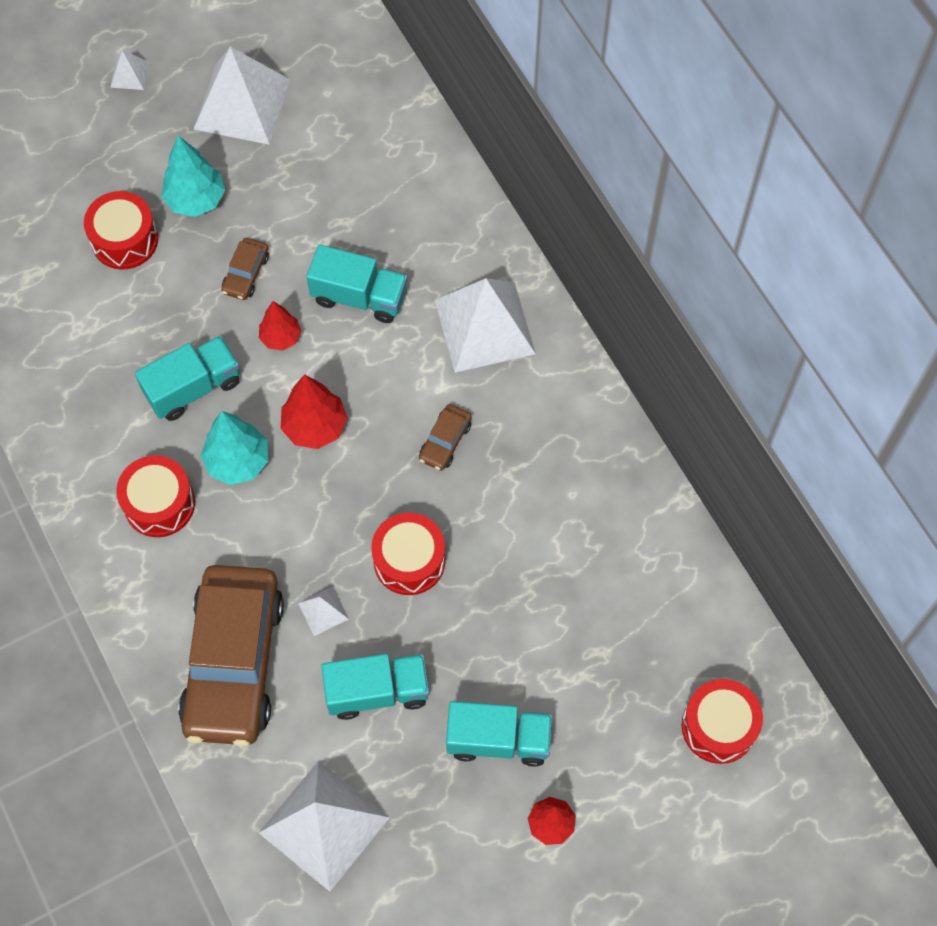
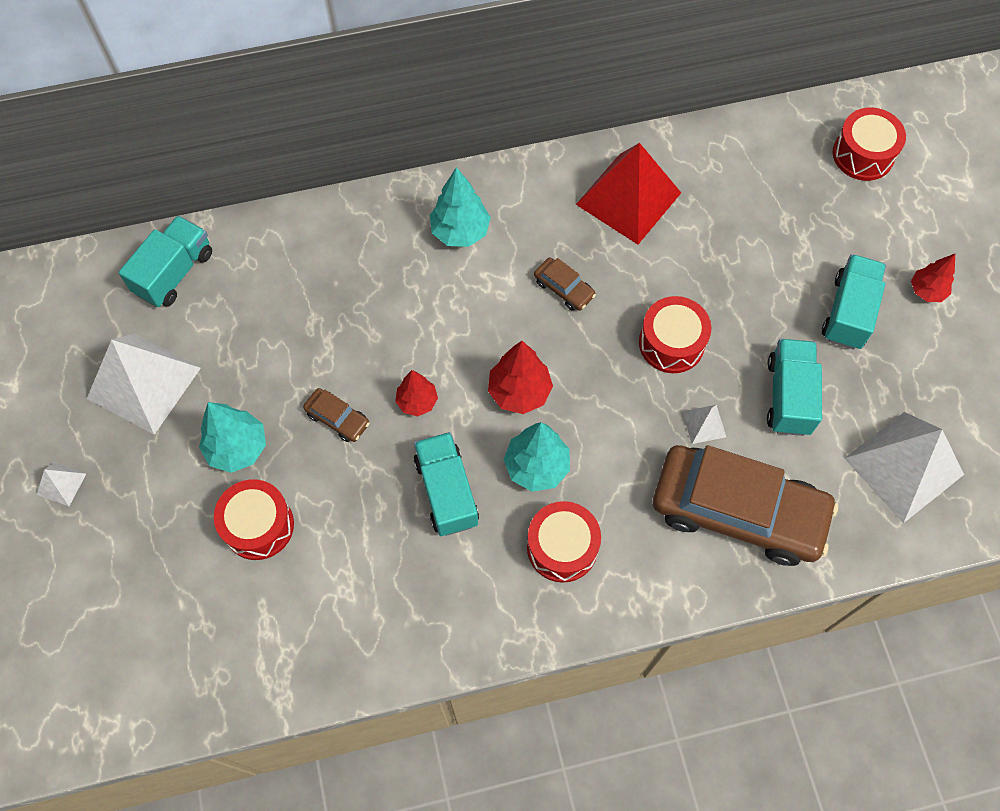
camera: 75 degrees left, 0 degrees up
(359, 296) = (396, 325): turquoise truck -> turquoise truck (174, 272)
(484, 326) = (460, 231): white pyramid -> turquoise tree
(577, 481) = (628, 198): none -> red pyramid

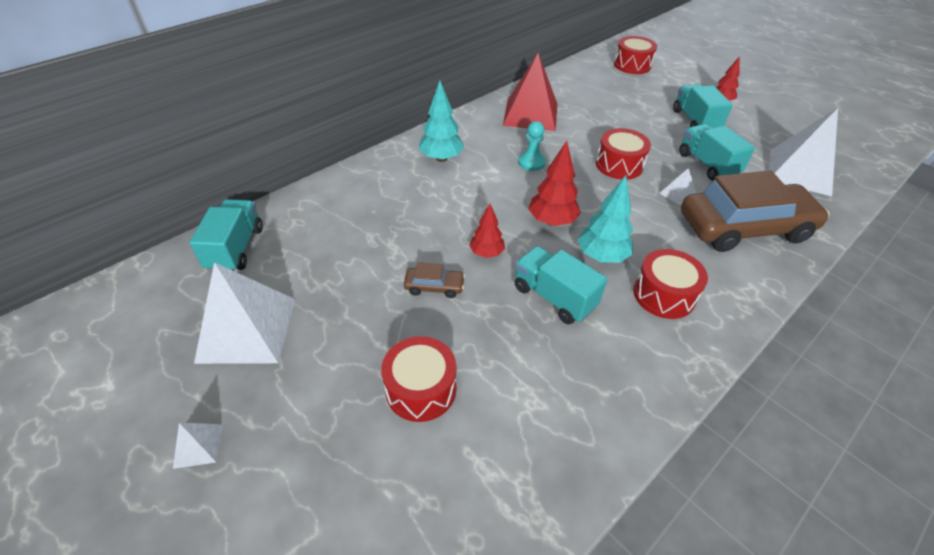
camera: 30 degrees left, 20 degrees down
(237, 448) = (363, 340): turquoise tree -> none
(564, 288) = (531, 162): brown car -> turquoise pawn

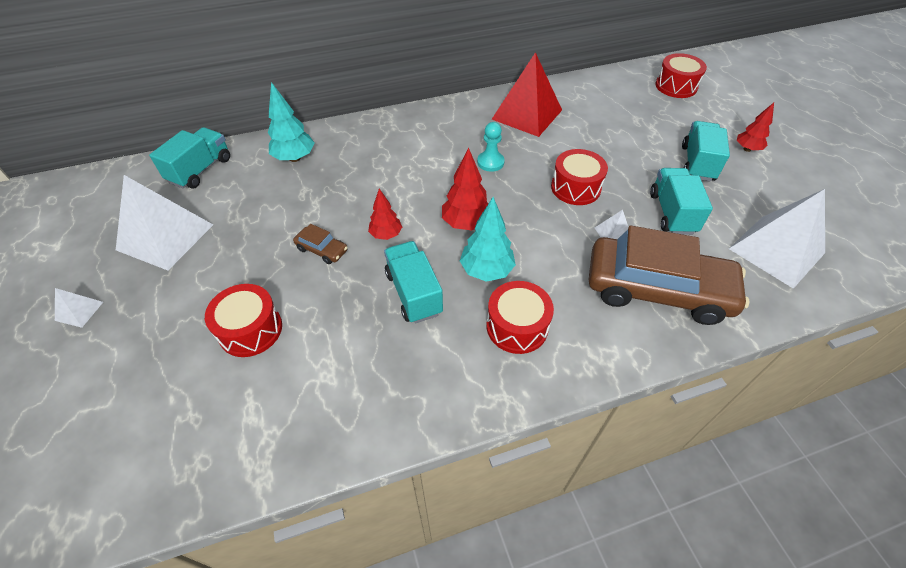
camera: 25 degrees right, 5 degrees up
(441, 158) = (412, 137): turquoise tree -> turquoise tree (295, 158)

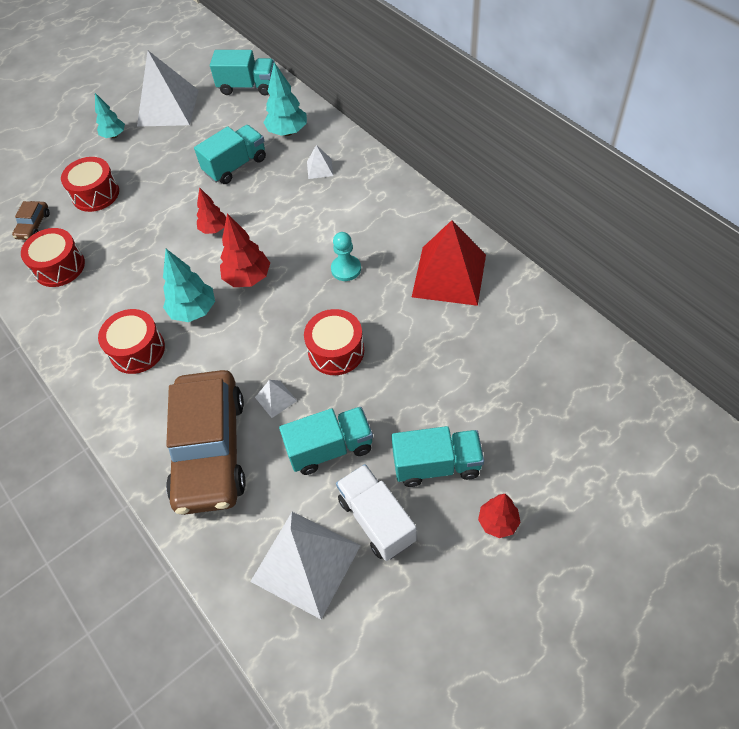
camera: 75 degrees right, 5 degrees up
(79, 311) = (90, 106): white pyramid -> white pyramid (320, 168)
(162, 295) = (114, 135): none -> turquoise tree
(322, 249) = (183, 197): brown car -> brown car (33, 225)
(413, 293) = (154, 271): turquoise truck -> turquoise truck (235, 166)
(676, 86) = (611, 419): red drum -> red drum (59, 267)
(740, 203) = (376, 520): none -> white truck

